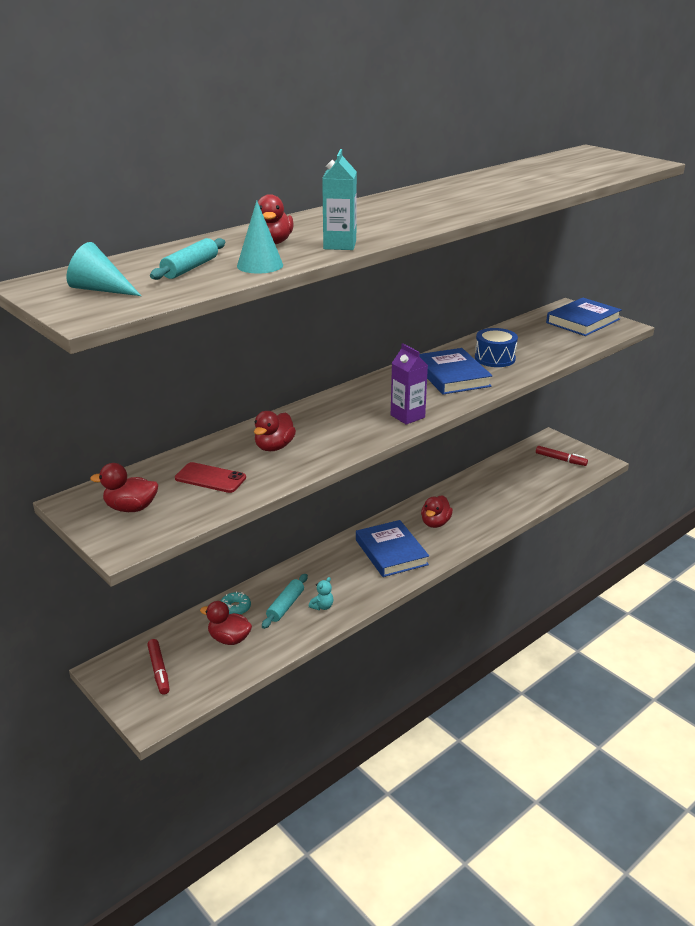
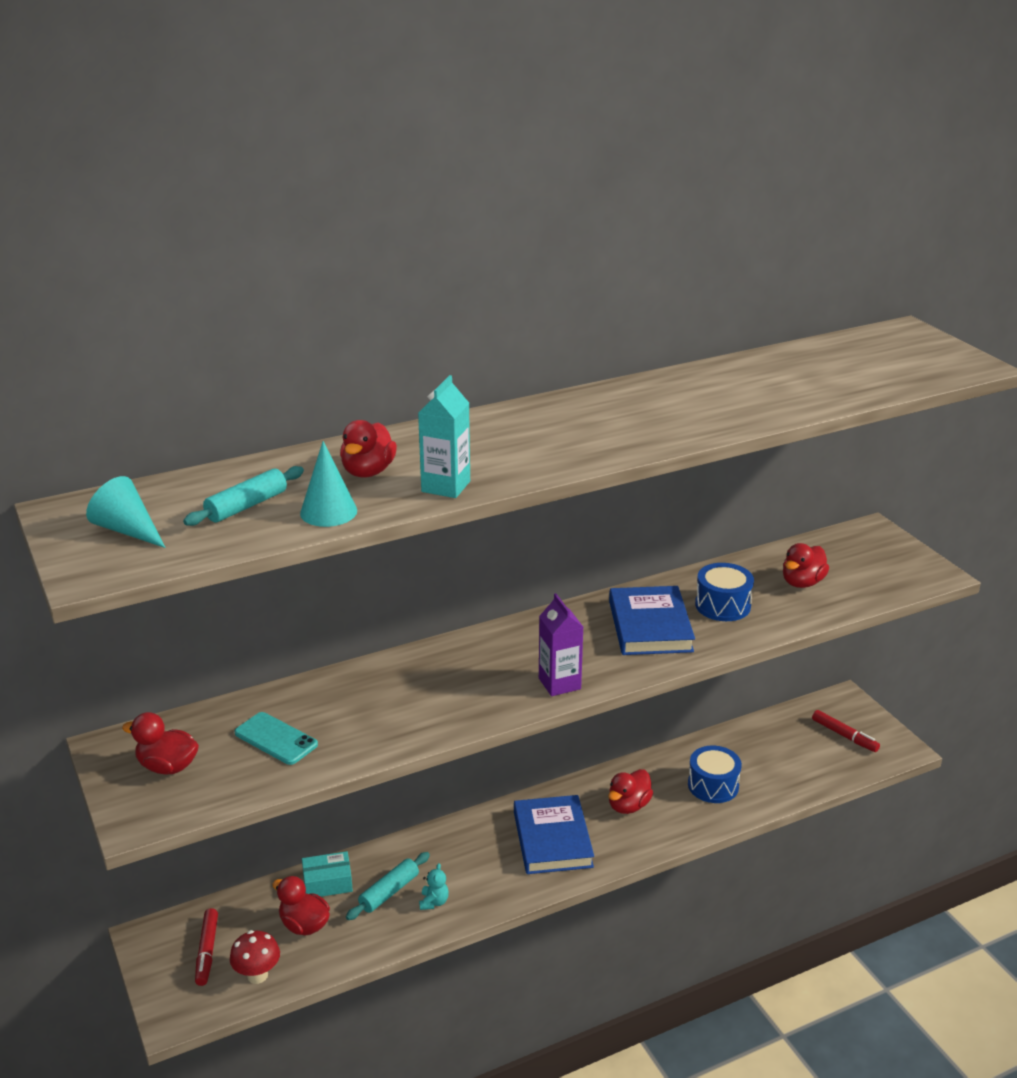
camera: 15 degrees right, 0 degrees up
(207, 679) = (257, 975): none -> red mushroom
(210, 478) = (276, 739): red phone -> turquoise phone
(235, 608) = (327, 883): turquoise donut -> turquoise box
(274, 447) = (372, 704): red duck -> red duck (802, 582)
(322, 606) = (434, 902): turquoise teddy bear -> turquoise teddy bear turned 45 degrees counterclockwise
(487, 502) = (713, 785): none -> blue drum
(583, 321) = (880, 558): blue book -> none

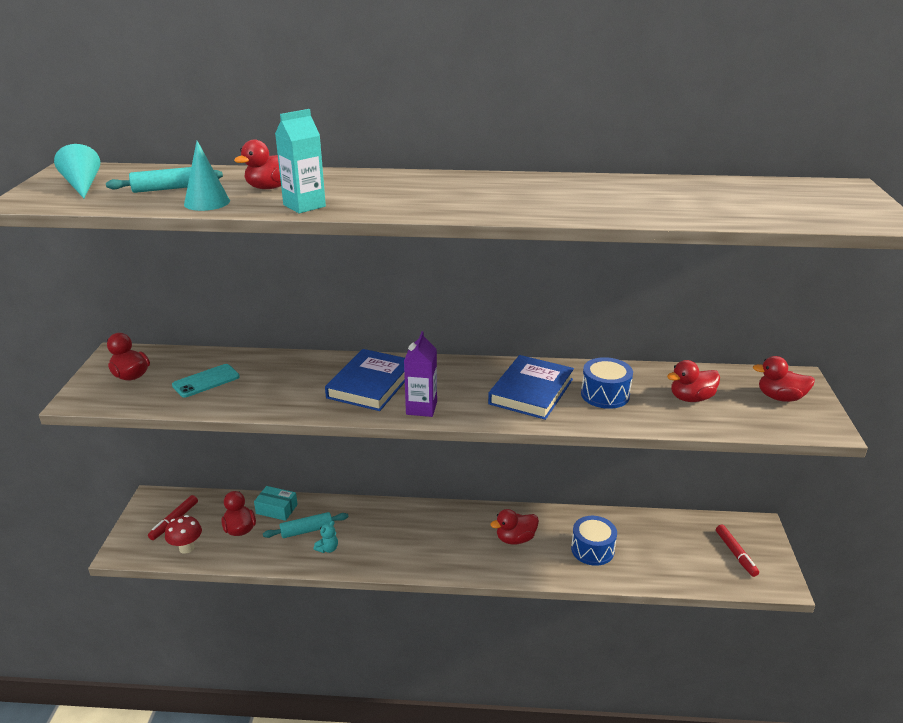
camera: 30 degrees right, 0 degrees up
(276, 739) = (206, 381): turquoise phone -> turquoise phone turned 75 degrees clockwise
(552, 839) = (441, 540): blue book -> blue book (371, 384)
(875, 556) = (780, 397): none -> red duck

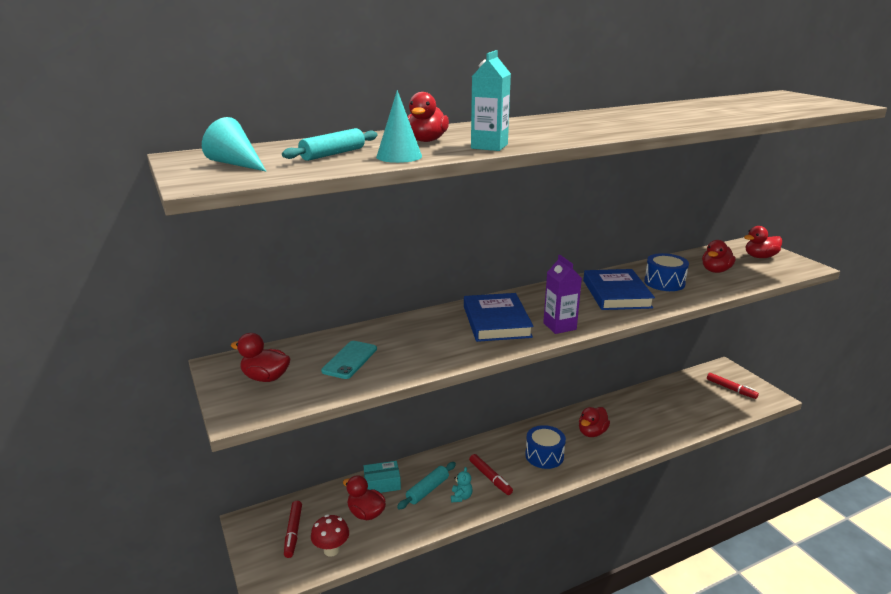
camera: 30 degrees left, 5 degrees down
(370, 542) = (490, 478): none -> red marker
(592, 549) = (648, 419): blue drum -> blue drum (544, 455)

